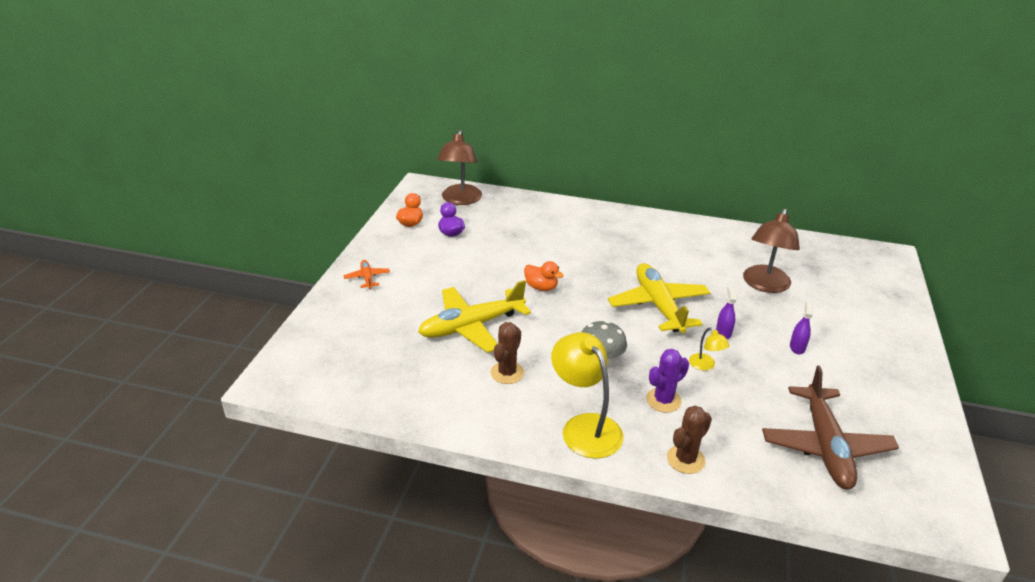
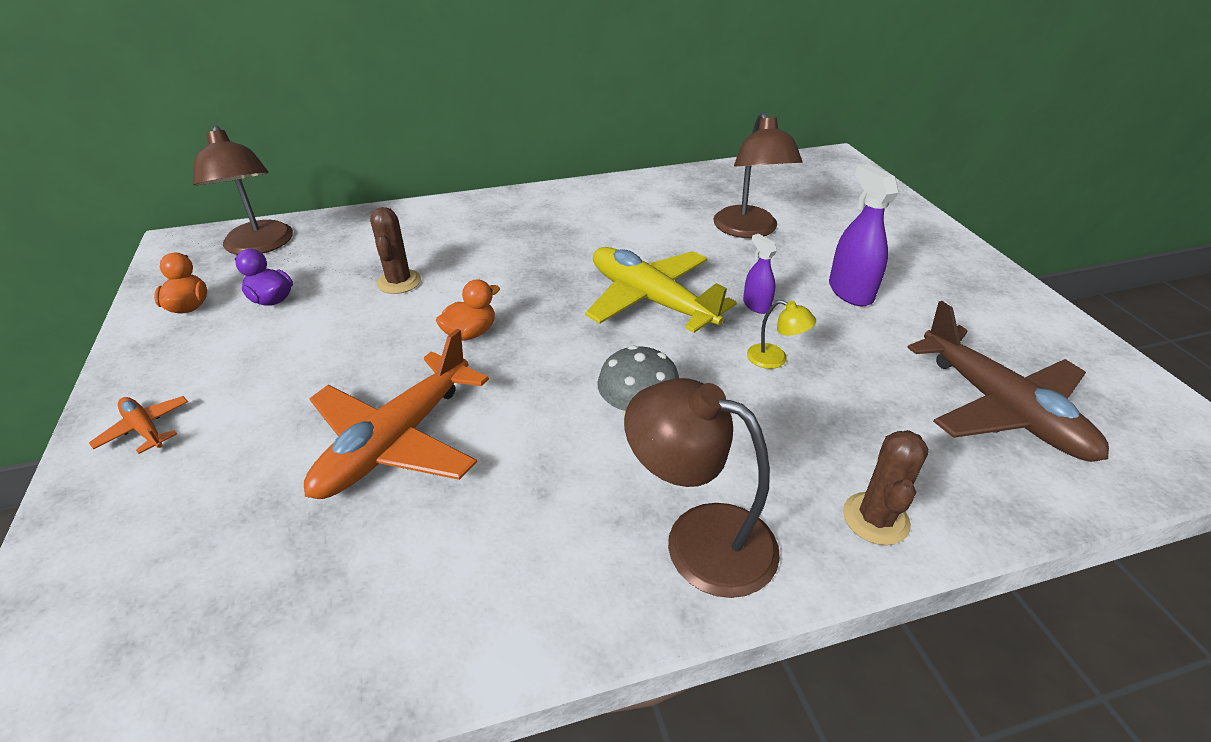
camera: 30 degrees left, 5 degrees up
(471, 326) = (396, 442): yellow plane -> orange plane
(507, 373) = (509, 499): brown cactus -> brown cactus (399, 282)
(541, 287) = (470, 333): orange duck -> orange duck turned 45 degrees counterclockwise
(585, 427) = (699, 538): yellow lamp -> brown lamp
(663, 400) = (768, 436): purple cactus -> none
(797, 347) = (850, 292): purple spray bottle -> purple spray bottle, size x1.74

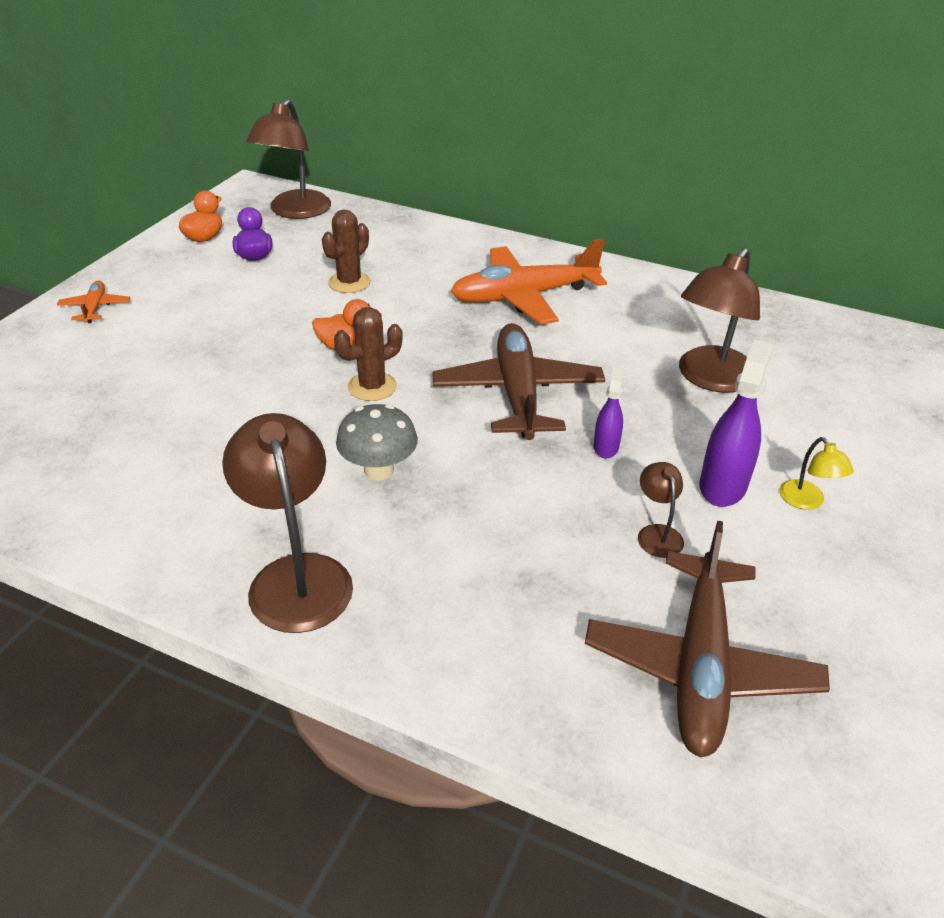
camera: 40 degrees right, 0 degrees up
(396, 442) = (206, 394): orange plane -> orange plane (523, 297)
(650, 300) = (517, 393): yellow plane -> brown plane
(775, 359) = (550, 498): yellow lamp -> yellow lamp (807, 501)
(863, 342) = (657, 533): none -> brown lamp
(875, 518) = (438, 655): brown cactus -> brown cactus (372, 387)

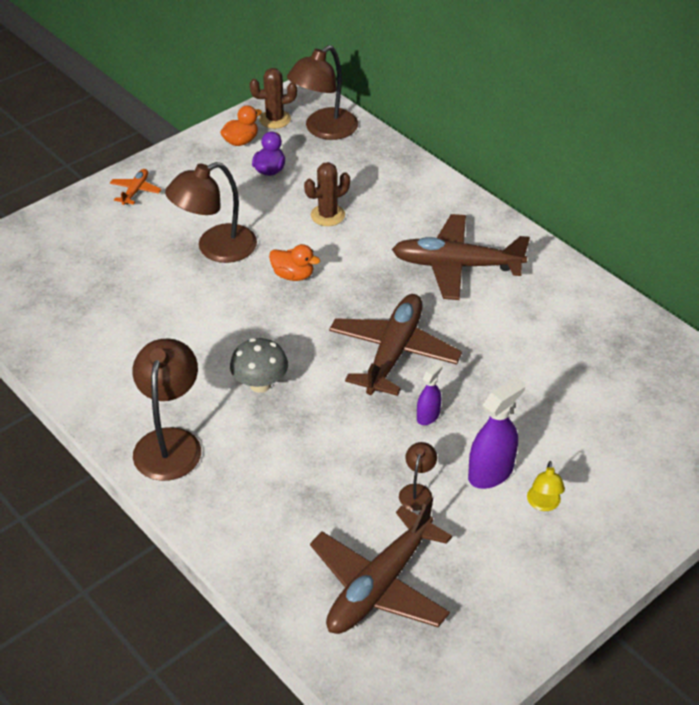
camera: 25 degrees right, 5 degrees up
(372, 387) = (292, 316): brown cactus -> brown cactus (275, 119)
(523, 297) = (456, 266): orange plane -> brown plane
(710, 379) = (551, 384): brown lamp -> brown lamp (215, 248)

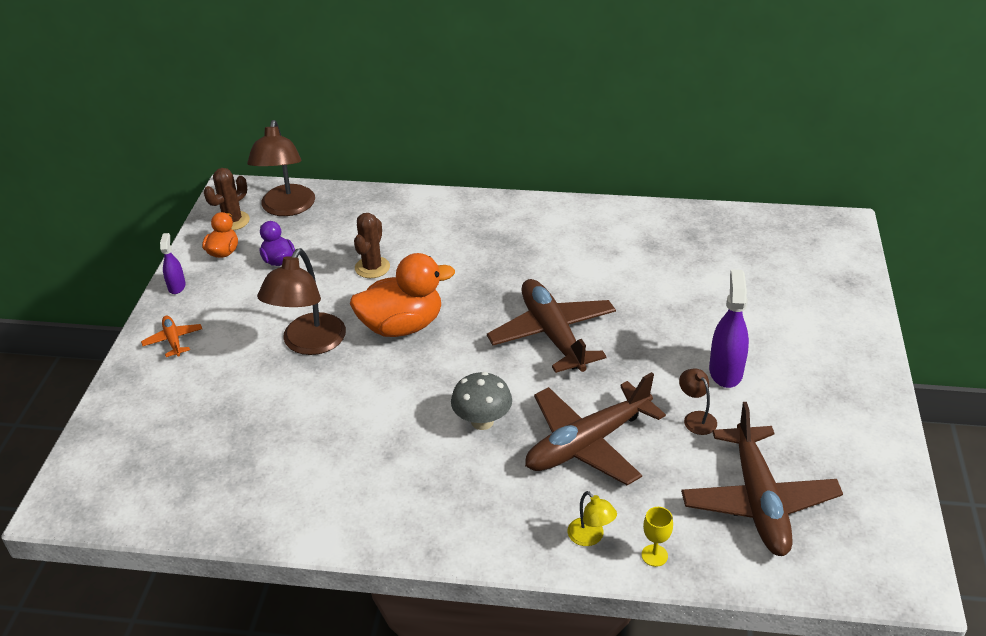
camera: 40 degrees left, 5 degrees down
(170, 442) = (467, 514): brown lamp -> none
(254, 564) = (654, 555): none -> yellow goblet
(293, 275) = (402, 326): orange duck -> orange duck, size x1.89
(428, 416) = (634, 362): purple spray bottle -> purple spray bottle (176, 286)
(456, 266) = (517, 249): brown plane -> brown plane (587, 444)
(543, 504) = (784, 369): yellow lamp -> yellow lamp (590, 537)

